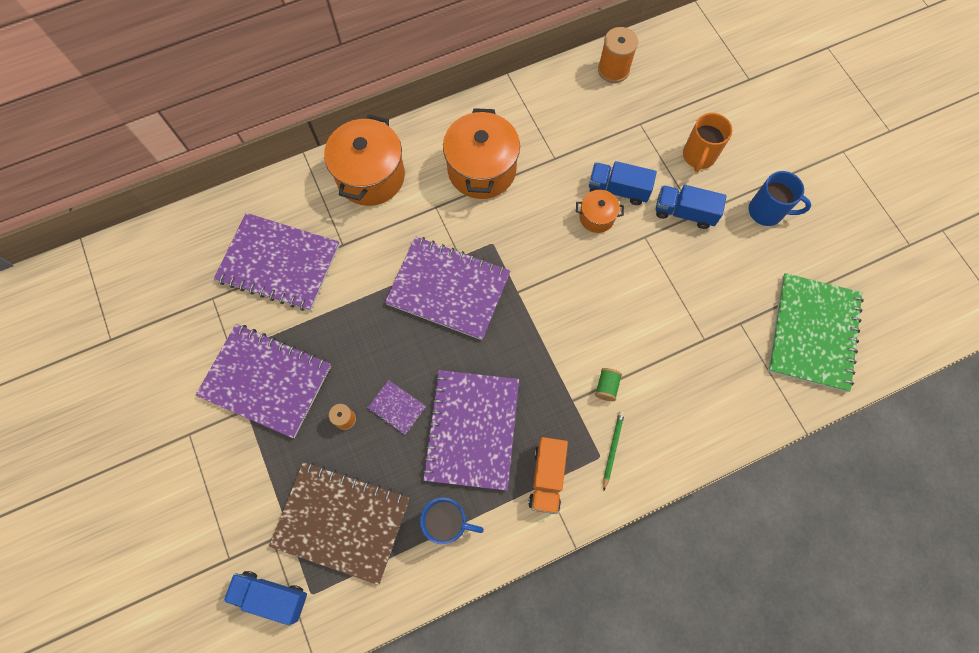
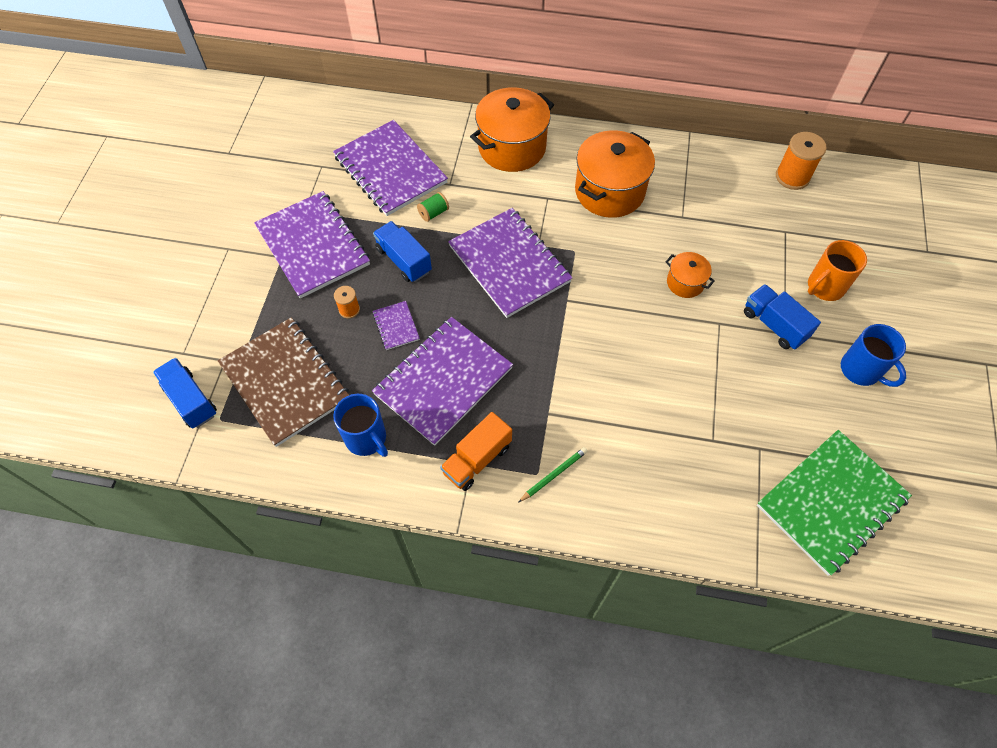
camera: 35 degrees right, 10 degrees down
(606, 386) = (588, 421): green spool -> green spool (433, 213)
(618, 189) = (723, 272): blue truck -> blue truck (404, 260)

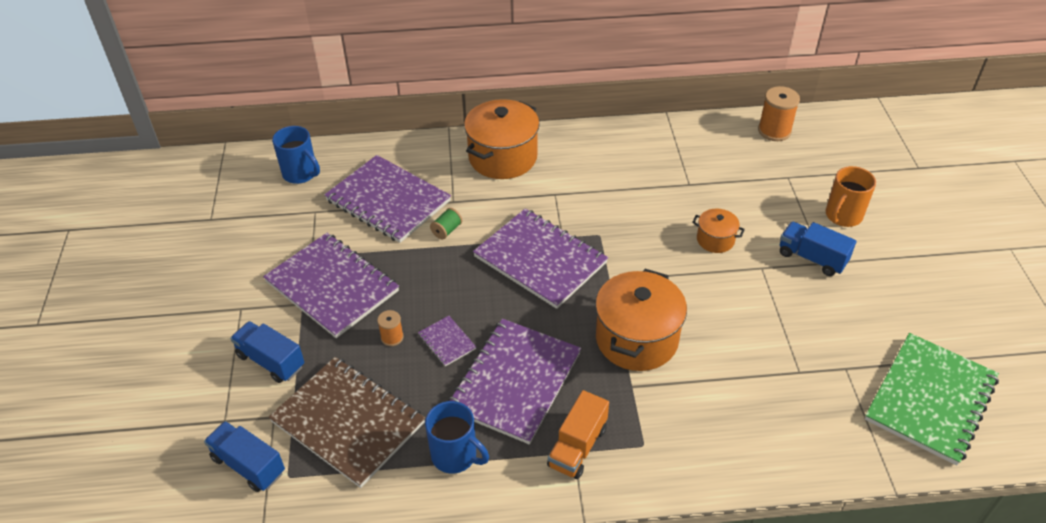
camera: 15 degrees left, 15 degrees down
(404, 260) = (432, 279): blue truck -> blue truck (271, 361)
(554, 475) = (660, 442): green pencil -> none
(609, 191) = (612, 176): orange pot -> orange pot (636, 339)
(861, 370) = (906, 279): blue mug -> blue mug (301, 174)

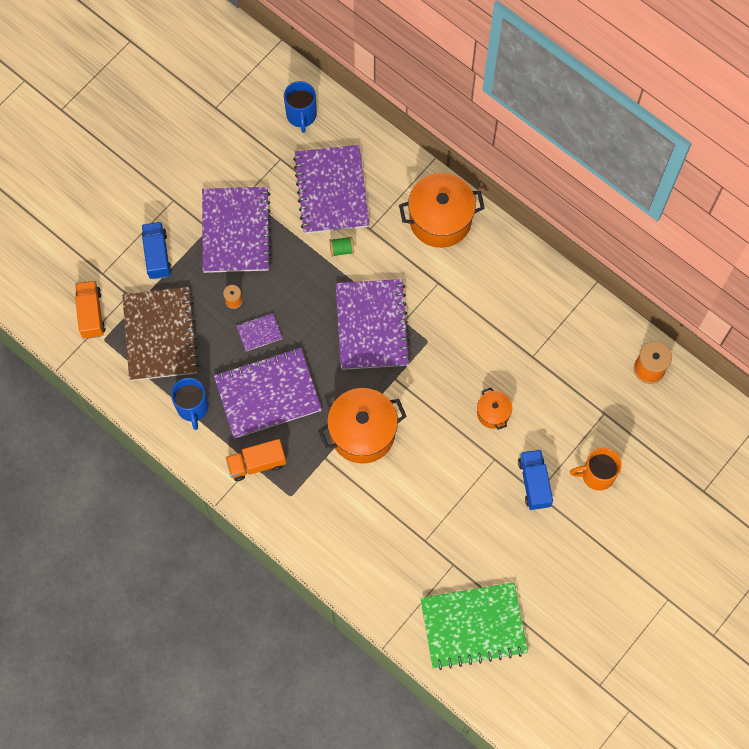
camera: 45 degrees right, 25 degrees up
(248, 465) = (91, 314): blue truck -> orange truck
(447, 342) = (259, 332): purple notebook -> purple notebook turned 60 degrees clockwise

